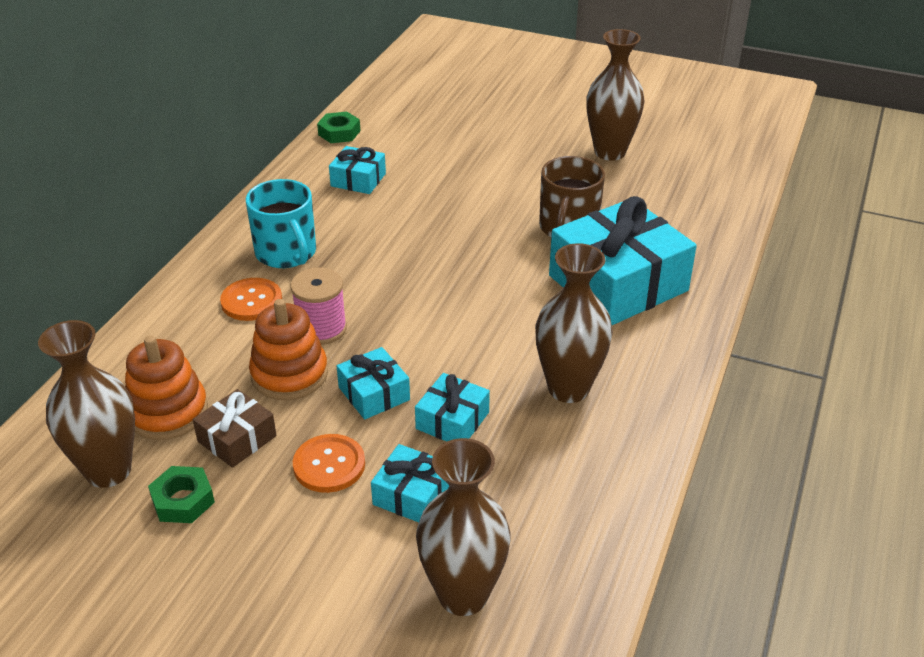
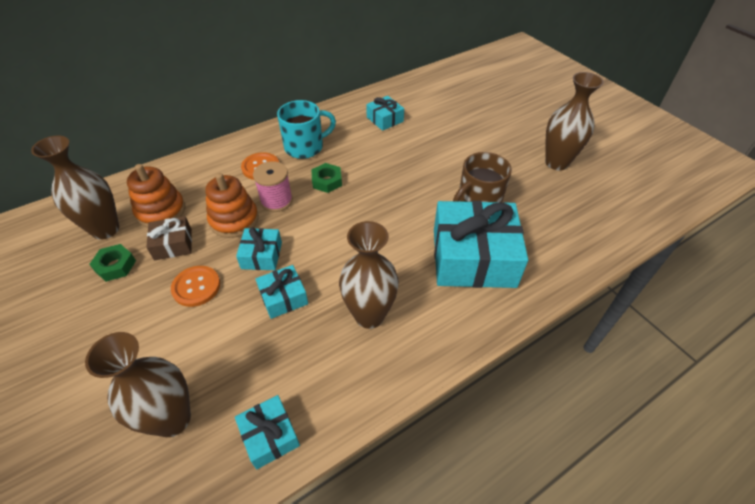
camera: 35 degrees right, 10 degrees up
(286, 253) = (305, 147): turquoise mug -> turquoise mug turned 120 degrees counterclockwise
(339, 133) = (403, 87): green nut -> green nut (327, 181)
(412, 495) = (215, 333): turquoise gift -> turquoise gift (269, 436)

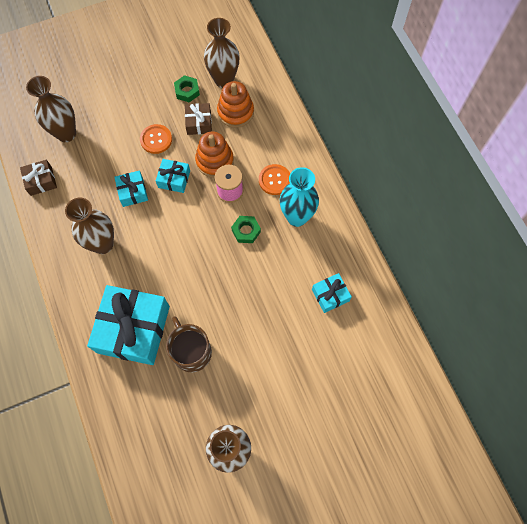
camera: 100 degrees right, 20 degrees up
(269, 436) = (41, 181): turquoise gift -> brown gift
(305, 147) = (297, 217): turquoise mug -> turquoise vase

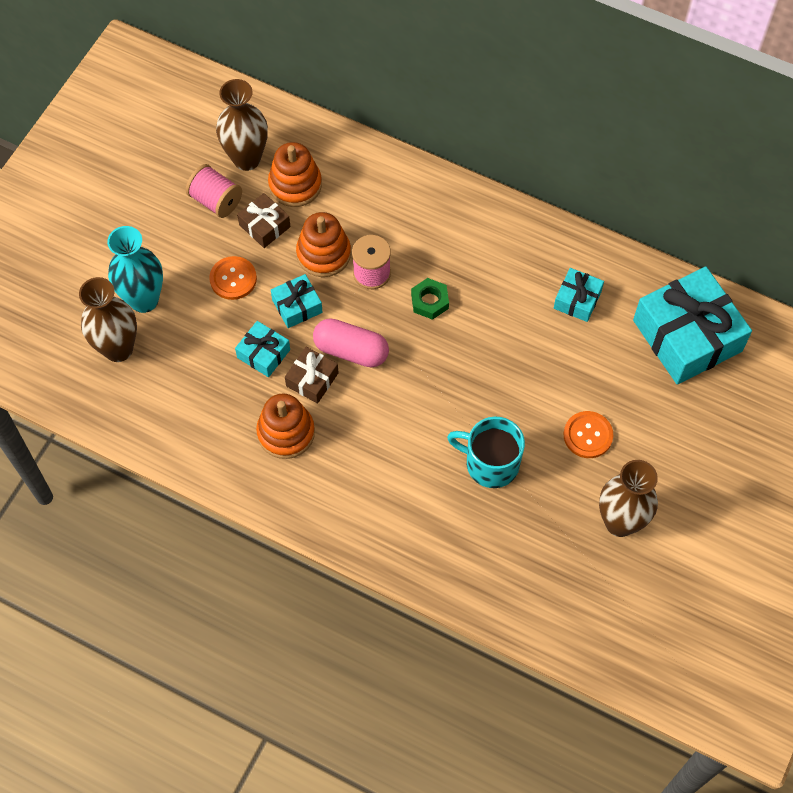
camera: 40 degrees left, 5 degrees down
(41, 181) = (142, 421): brown gift -> brown gift (312, 379)
(103, 244) = (286, 432): brown vase -> orange stacking toy
(133, 329) = (408, 490): turquoise gift -> turquoise gift (687, 336)
(178, 226) = (351, 350): none -> pink capsule
(187, 91) = (216, 200): green nut -> pink spool
(191, 351) = (490, 463): brown mug -> turquoise mug
(274, 180) = (409, 226): orange button -> orange button (588, 435)
(297, 217) = (469, 247): turquoise vase -> turquoise vase (144, 300)

